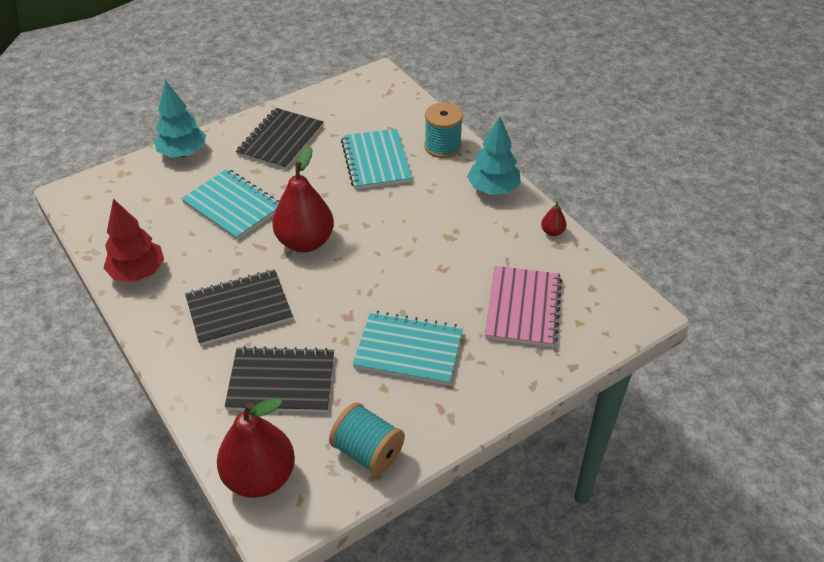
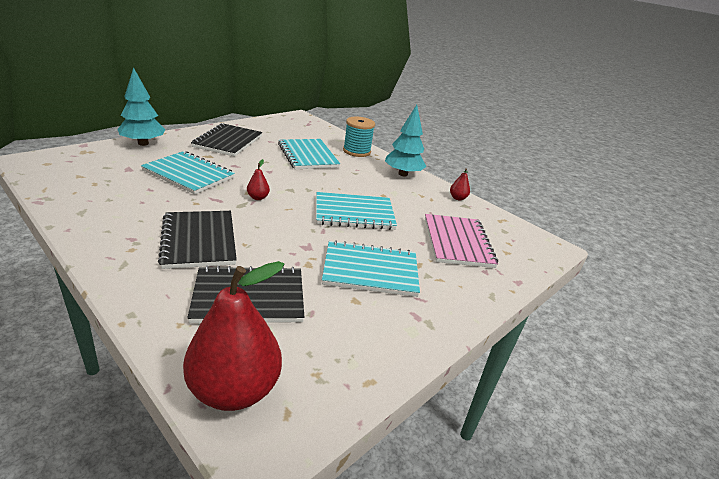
camera: 15 degrees left, 15 degrees down
(138, 272) = (92, 213): red tree -> none
(239, 309) = (199, 240): black notebook -> black notebook turned 75 degrees counterclockwise
(305, 242) = (258, 197): red pear -> red pear, size x0.42
(367, 452) = (355, 357): turquoise spool -> none
(411, 264) = (354, 213): none -> turquoise notebook

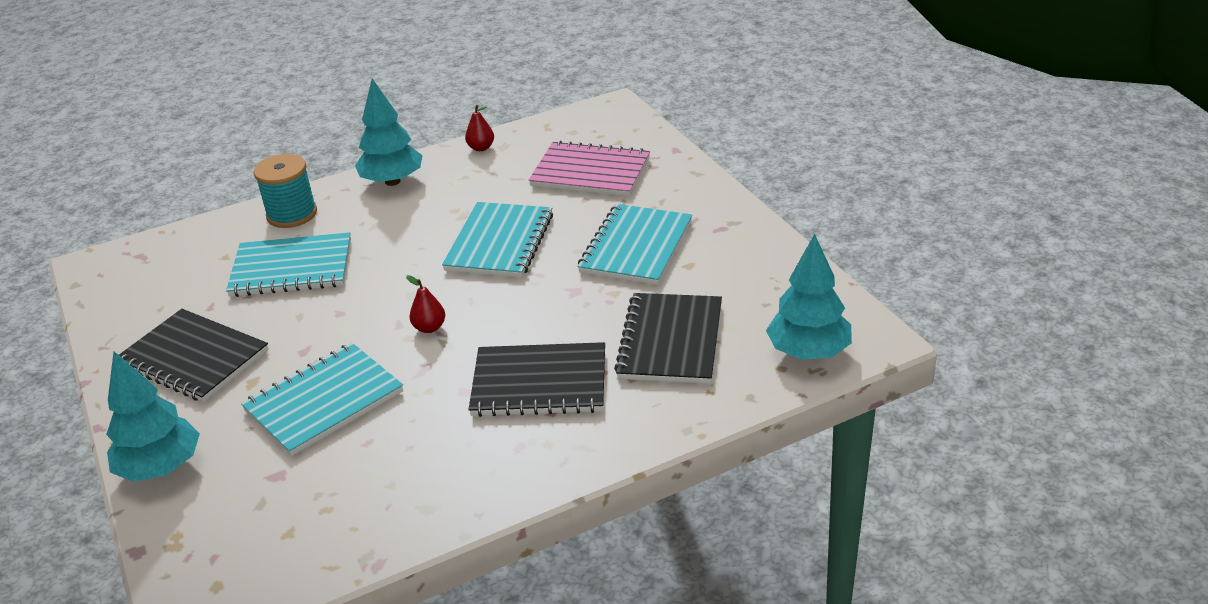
camera: 65 degrees left, 5 degrees up
(234, 390) = (808, 352): red pear -> turquoise tree

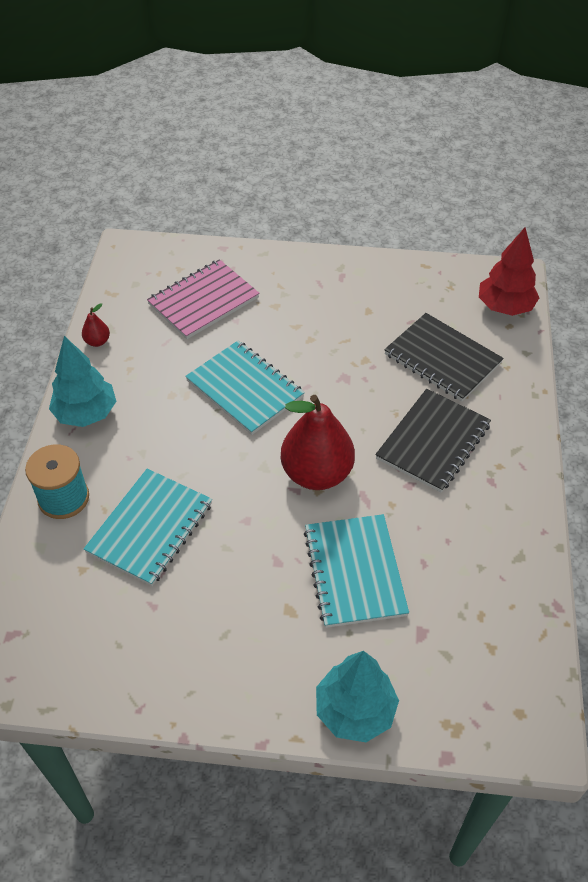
camera: 60 degrees left, 15 degrees up
(193, 358) = (220, 642): black notebook -> none
(429, 328) = (317, 473): red pear -> red pear, size x2.37
(636, 247) = (323, 324): turquoise notebook -> none
(808, 352) = (505, 307): turquoise tree -> red tree

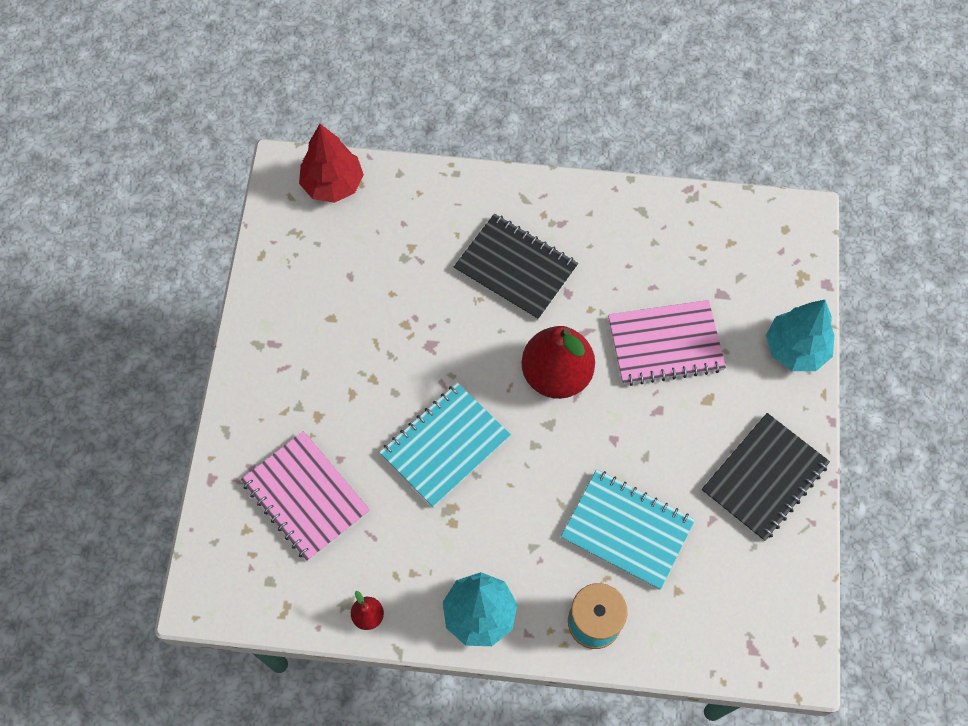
camera: 90 degrees left, 15 degrees up
(354, 572) = (665, 344): turquoise notebook -> pink notebook
(442, 359) = (406, 250): black notebook -> black notebook (764, 478)

